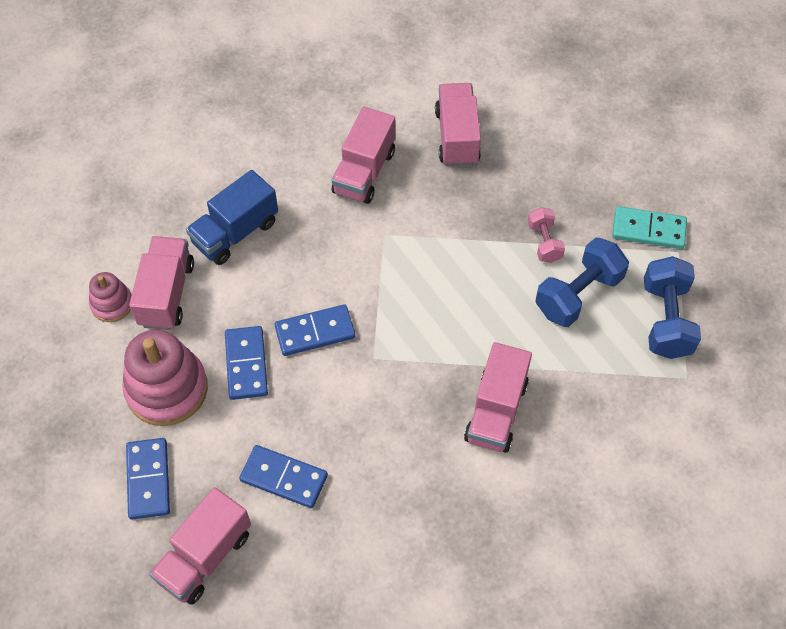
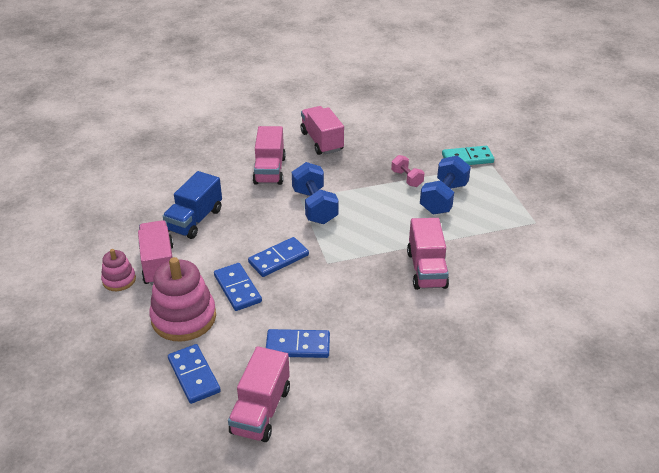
camera: 20 degrees left, 20 degrees down
(666, 320) = (505, 197): blue dumbbell -> blue dumbbell (314, 206)

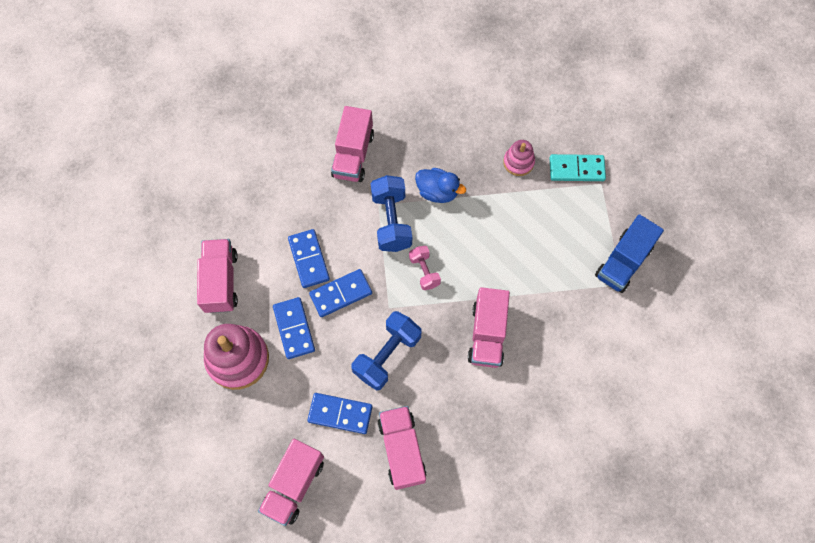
camera: 10 degrees right, 30 degrees up
(119, 280) = (180, 297): pink stacking toy -> pink stacking toy (518, 162)
(194, 375) = (239, 433): blue domino -> blue domino (309, 259)
(195, 220) = (263, 222): blue truck -> blue truck (623, 262)
(321, 141) = (419, 114): pink truck -> pink truck (401, 450)
(351, 184) = (437, 192): none -> blue duck
(407, 178) = (500, 192): pink dumbbell -> pink dumbbell (424, 271)
(443, 198) = (532, 230): blue dumbbell -> blue dumbbell (387, 355)

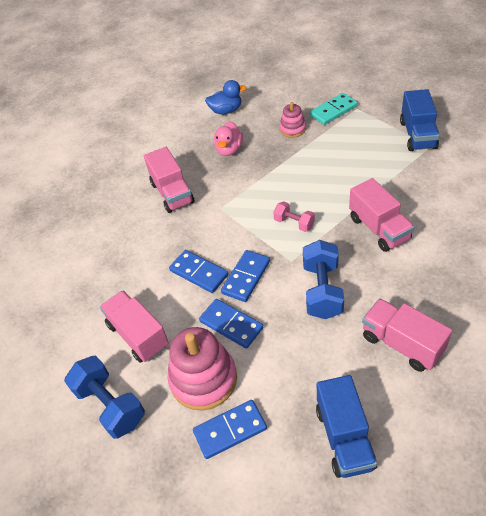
camera: 30 degrees left, 20 degrees down
(294, 485) = (344, 437): pink truck -> blue truck
(340, 414) = (328, 355): blue domino -> blue domino (230, 430)
(391, 221) = (239, 211): blue dumbbell -> blue dumbbell (110, 405)
(437, 192) = (255, 176): blue duck -> blue duck (226, 110)
(441, 142) = (229, 149): none -> pink duck

